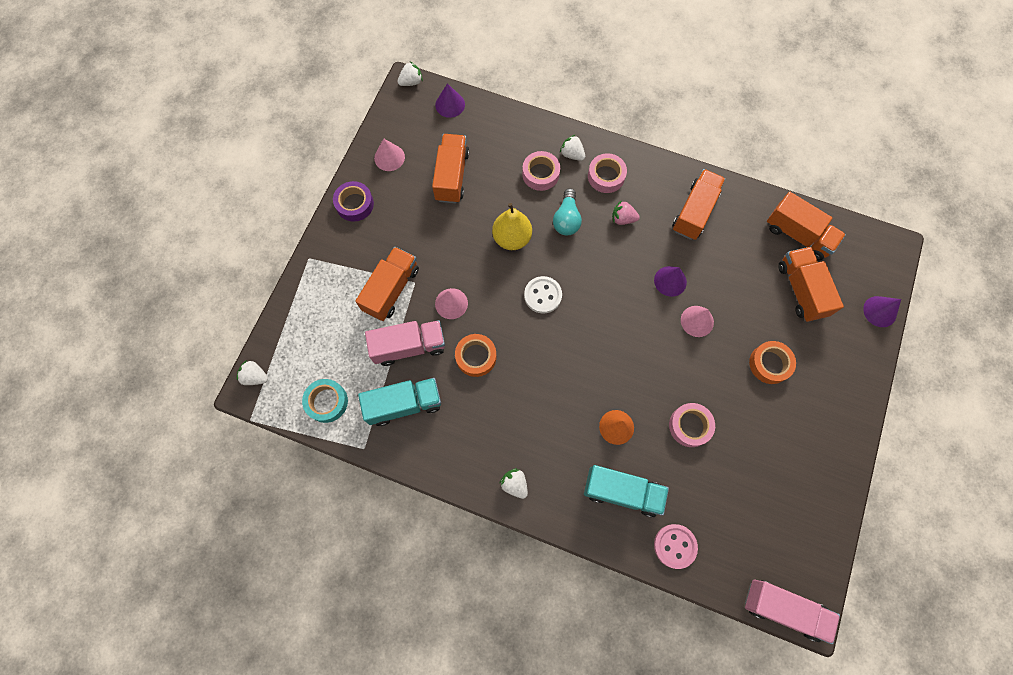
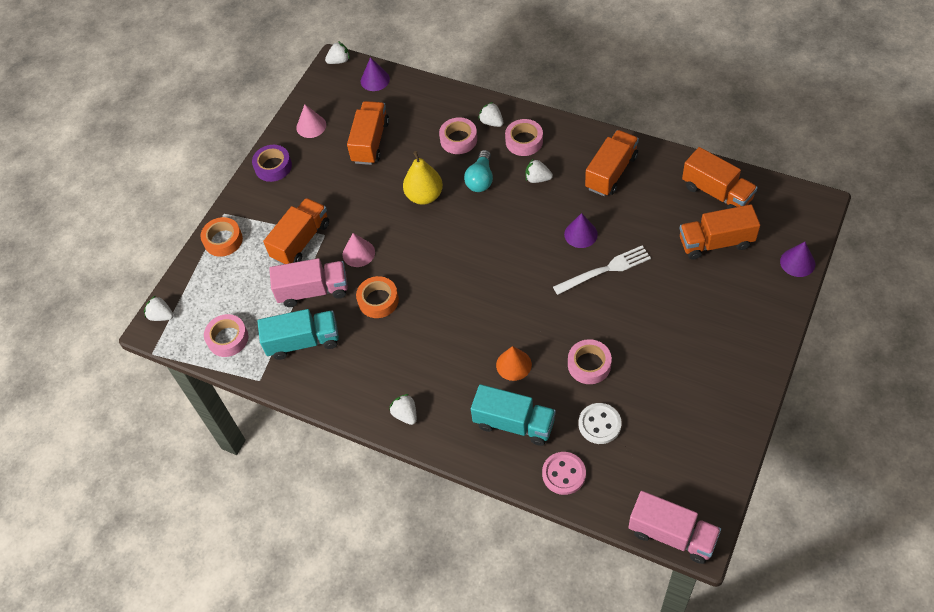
camera: 10 degrees right, 15 degrees down
(327, 402) = (228, 338): turquoise tape -> pink tape
(543, 295) = (450, 246): white button -> white button (599, 424)
(623, 219) = (537, 179): pink strawberry -> white strawberry
(697, 321) = (605, 270): pink cone -> white fork
(769, 364) = (677, 309): orange tape -> orange tape (223, 240)
(801, 290) = (716, 242): orange truck -> orange truck turned 90 degrees counterclockwise

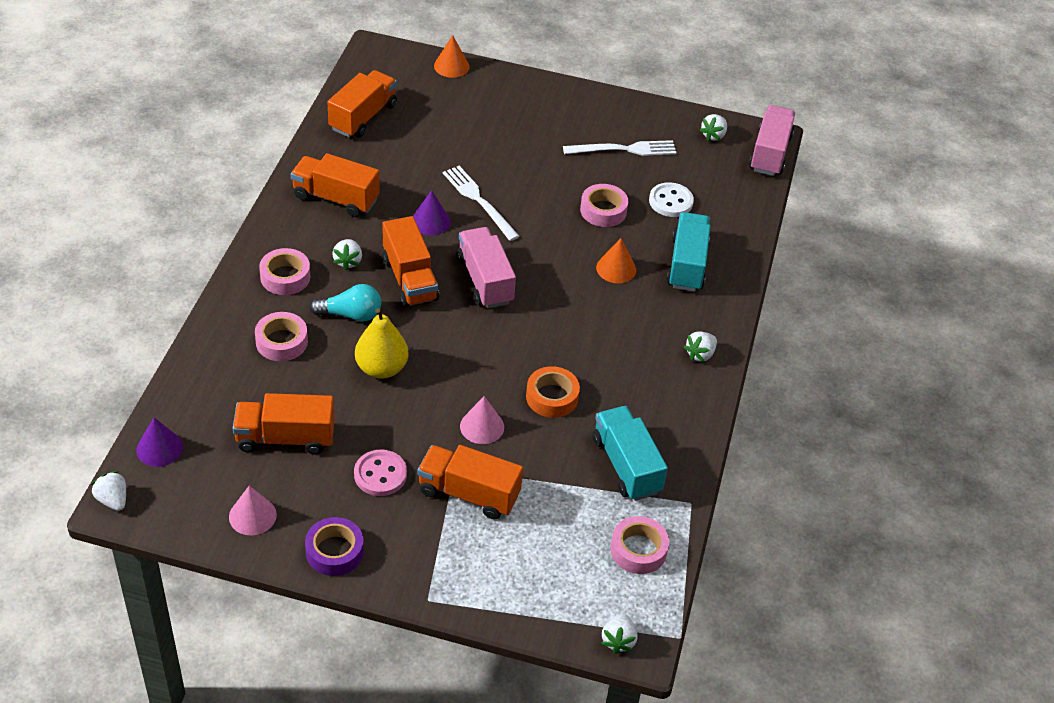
camera: 110 degrees left, 10 degrees down
(223, 240) = (477, 590): orange tape -> none
(313, 291) = (548, 467): pink truck -> pink truck (485, 280)
(491, 122) = (251, 310): white strawberry -> white strawberry (713, 135)
(563, 474) = (732, 225): pink button -> pink button (380, 474)
(676, 395) = (624, 149): none -> white fork
(716, 242) = (432, 119): orange truck -> orange truck (410, 279)
(797, 262) = (451, 66): purple cone -> orange cone

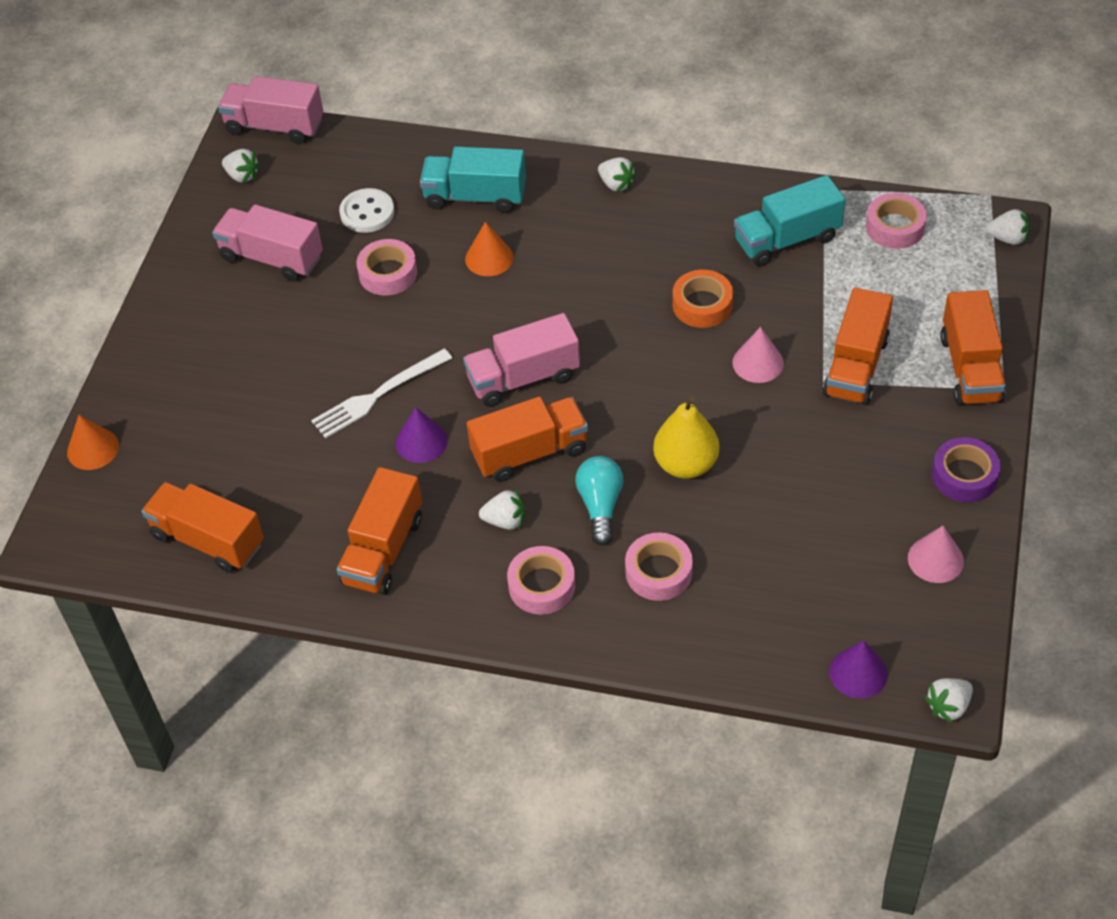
camera: 85 degrees left, 5 degrees up
(285, 438) = (814, 545): orange truck -> orange truck (970, 368)
(380, 474) = (848, 447): pink button -> none
(624, 149) = (271, 258): white fork -> pink truck

